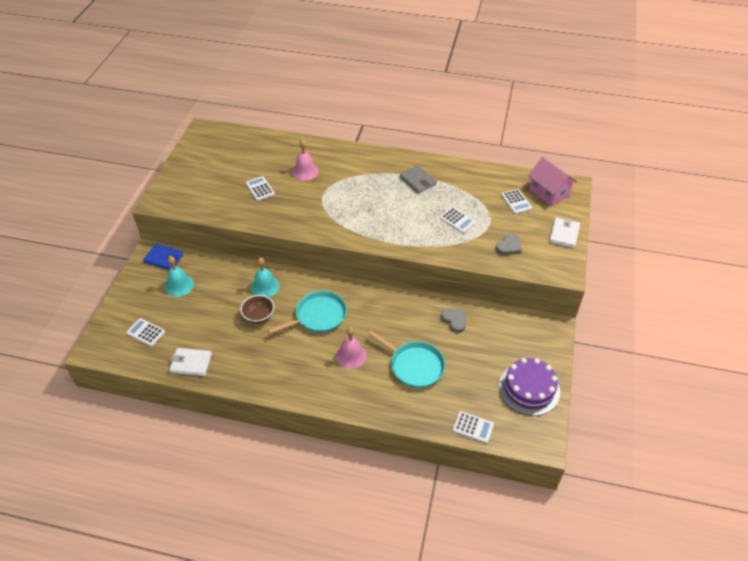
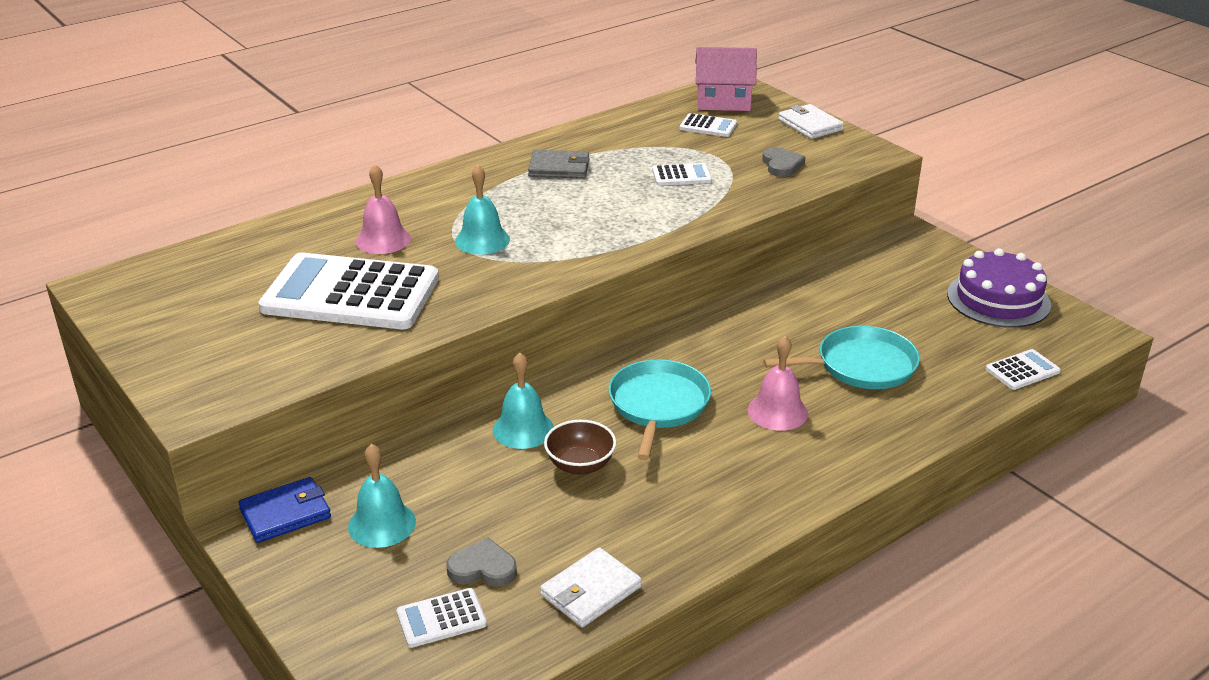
camera: 50 degrees left, 15 degrees down
(260, 189) = (351, 294): white calculator -> white calculator, size x2.41
(334, 197) = (482, 240): none -> turquoise bell
(454, 320) = (816, 296): grey heart -> grey heart (482, 568)

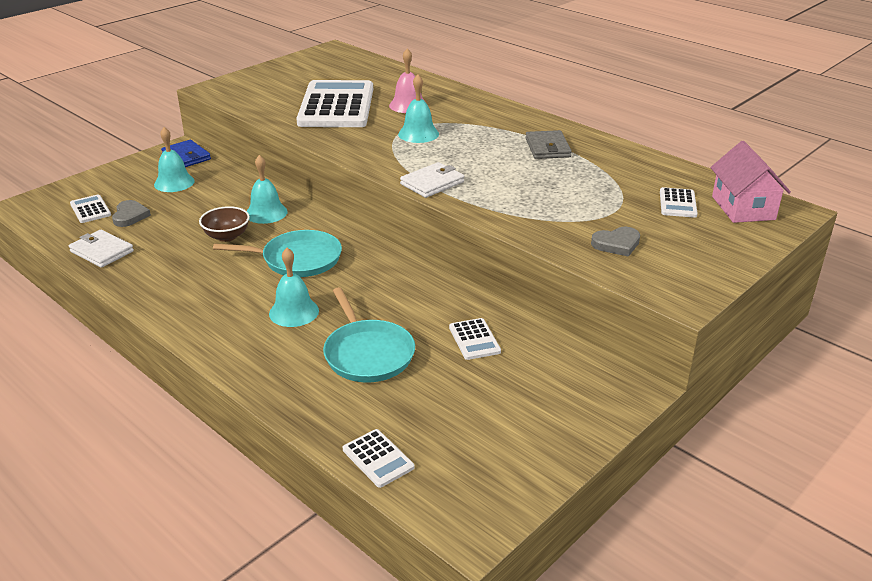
camera: 80 degrees right, 0 degrees up
(681, 175) = (564, 197): white calculator -> white calculator (474, 339)
(777, 411) = (294, 312): pink bell -> turquoise bell
(810, 125) = (725, 257): white wallet -> white wallet (432, 183)
(998, 299) = (517, 448): purple cake -> none

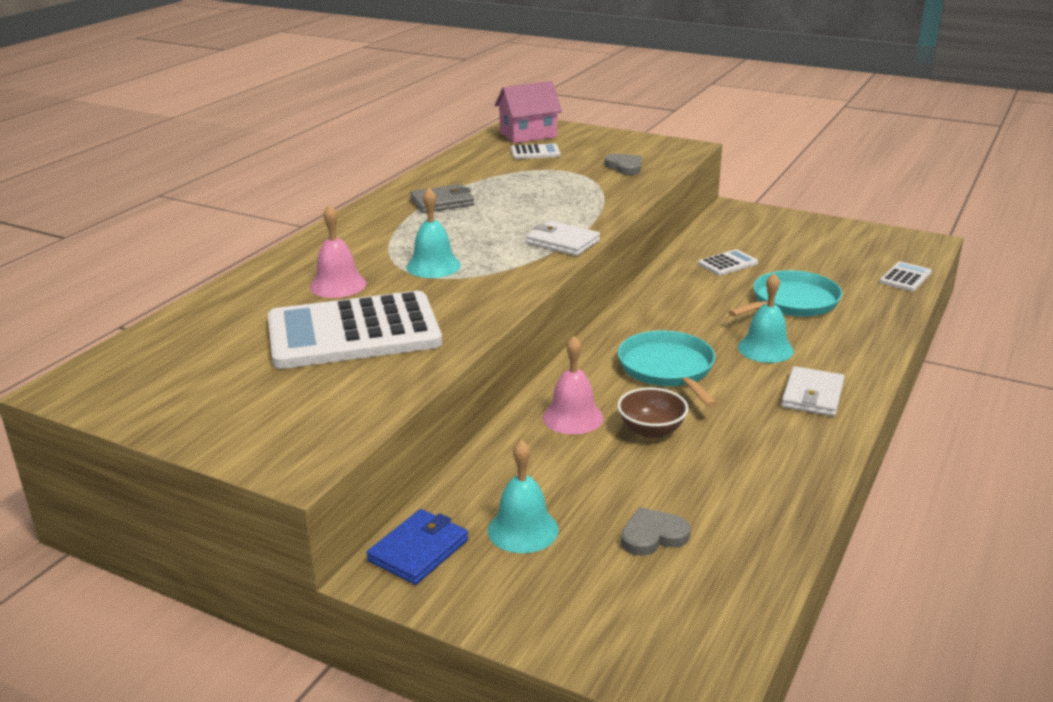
camera: 105 degrees left, 5 degrees down
(90, 209) = (660, 589): white calculator -> none
(101, 251) = (763, 523): white wallet -> white wallet (812, 395)
(266, 213) = (573, 417): turquoise bell -> pink bell

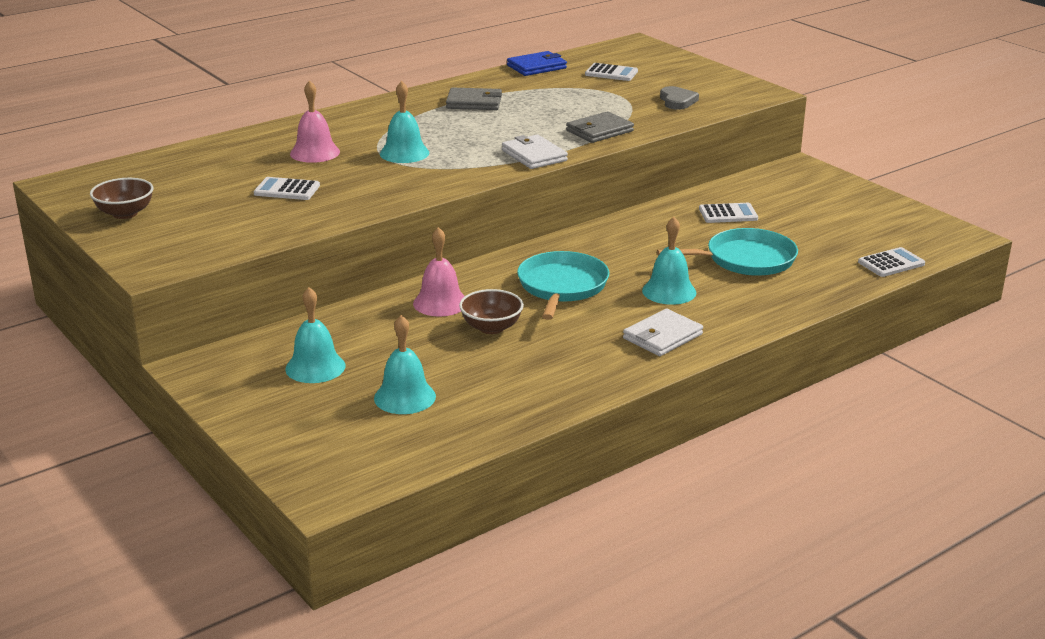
camera: 25 degrees right, 0 degrees up
(190, 405) = (125, 213): none -> brown bowl
(353, 333) = (287, 190): white calculator -> white calculator, size x0.41
(418, 550) = (230, 360): blue wallet -> blue wallet (536, 67)
(528, 135) = (626, 55): pink house -> none
(592, 207) = (599, 131): none -> grey wallet
(653, 536) = (405, 397): grey heart -> turquoise bell

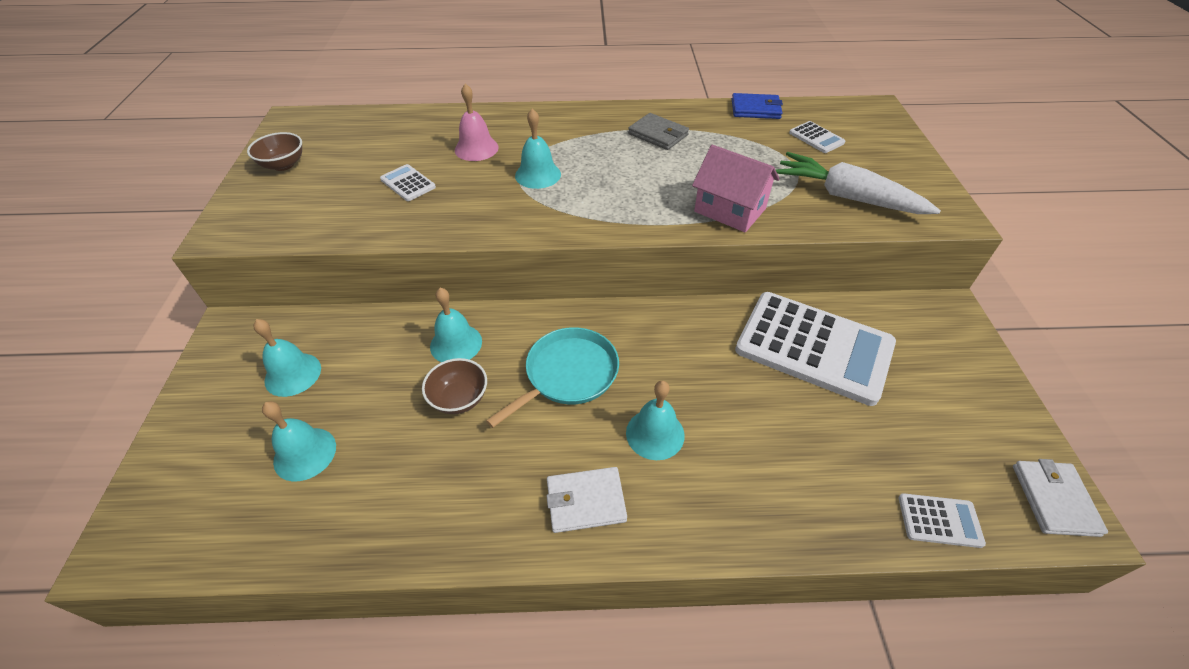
camera: 35 degrees right, 20 degrees up
(440, 303) = (456, 343): pink bell -> turquoise bell
(534, 155) = (637, 220): white wallet -> white wallet (1054, 499)
(599, 131) = (729, 210): grey wallet -> pink house
(677, 101) = (847, 197): grey heart -> white carrot
(728, 214) = (814, 347): white calculator -> white calculator, size x2.41
(746, 259) = (774, 425): turquoise pan -> none

